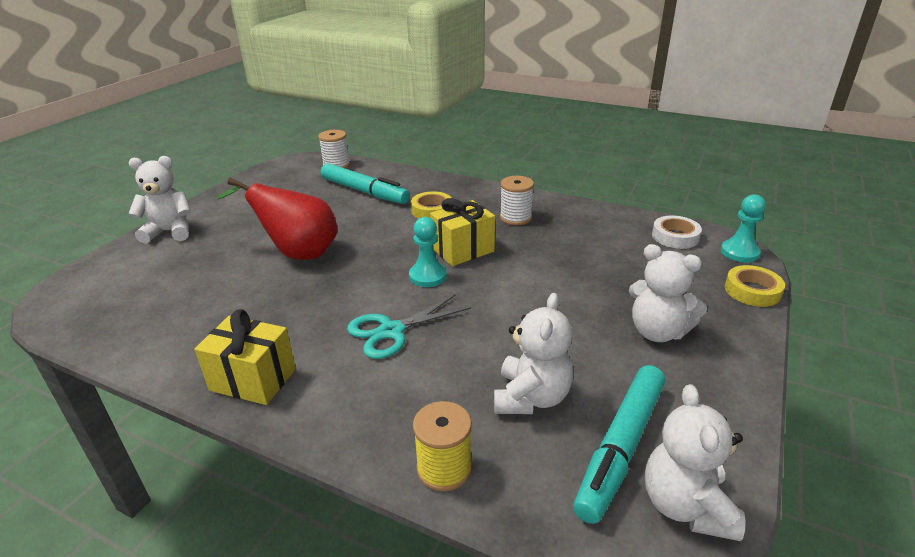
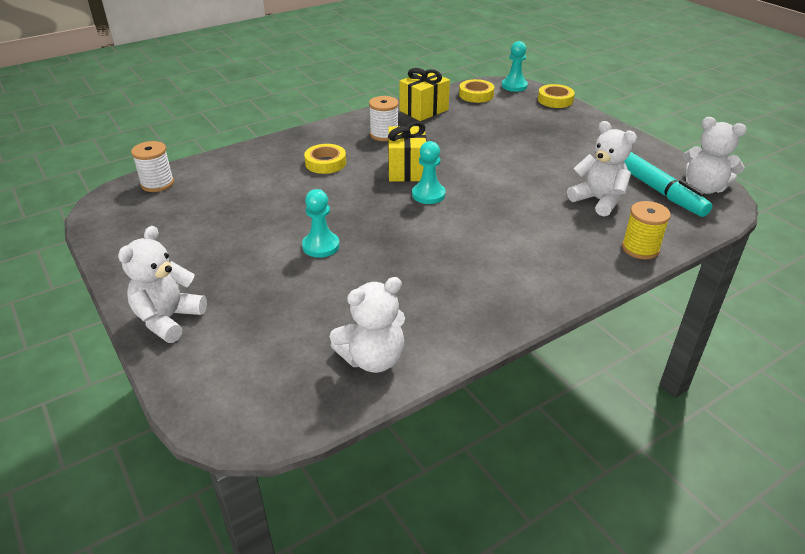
camera: 60 degrees left, 5 degrees up
(253, 379) = (496, 306): yellow gift -> yellow gift (424, 110)
(297, 254) = (321, 246): red pear -> turquoise pawn
(364, 191) = (242, 184): turquoise marker -> none
(391, 331) = (487, 229): turquoise scissors -> none
(657, 332) = (569, 141): white teddy bear -> white teddy bear (373, 359)
(675, 236) = (476, 95): white tape -> yellow tape

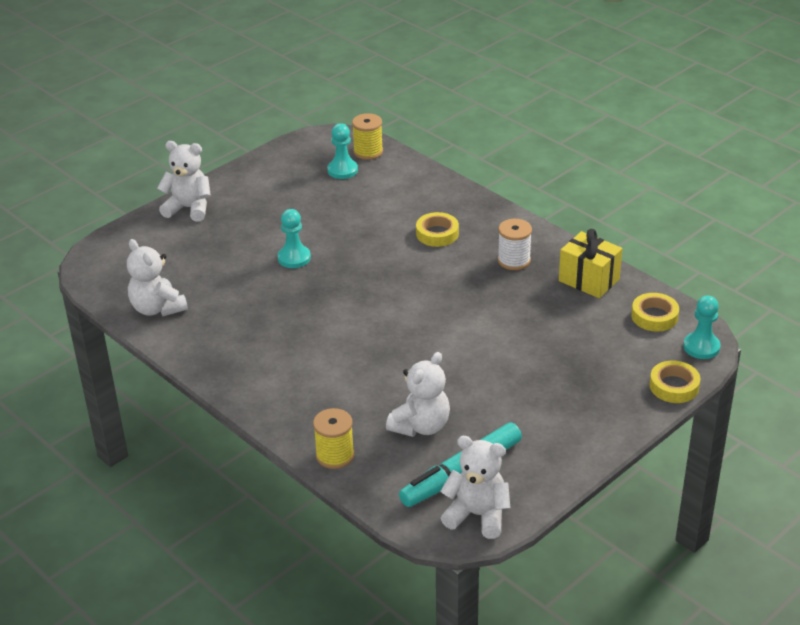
camera: 80 degrees right, 0 degrees up
(157, 184) = (368, 152): white spool -> yellow spool
(406, 170) = (442, 286): yellow gift -> none
(428, 195) = (396, 307): turquoise pawn -> turquoise pawn (342, 170)
(704, 188) = (477, 515): white teddy bear -> white teddy bear turned 90 degrees clockwise

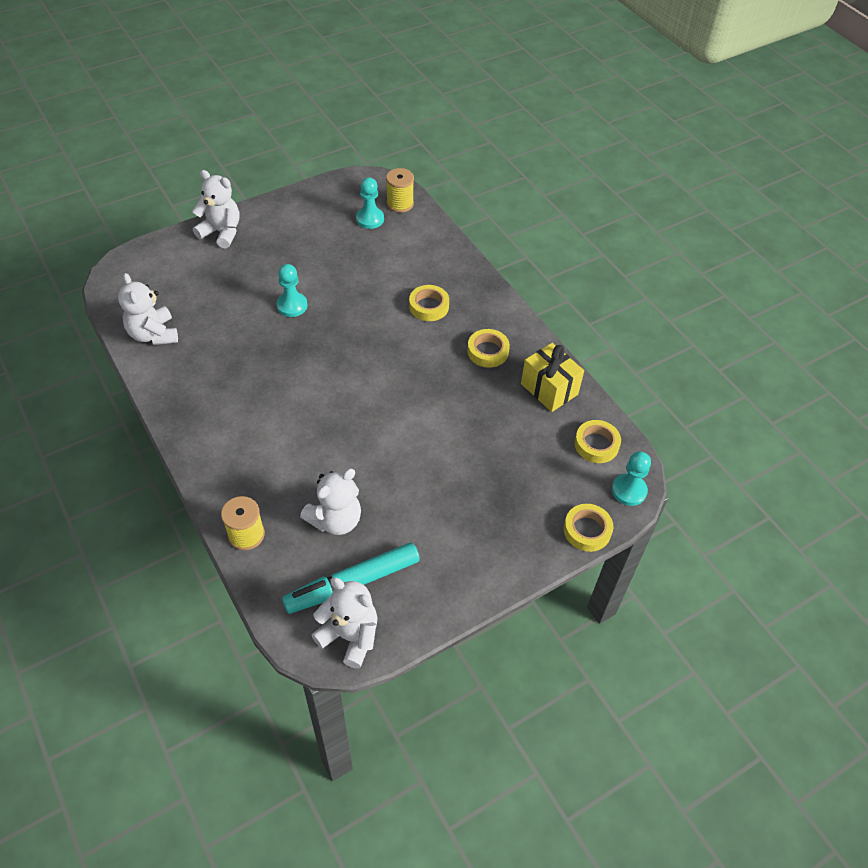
camera: 10 degrees right, 15 degrees up
(514, 260) = (487, 351): white spool -> yellow tape

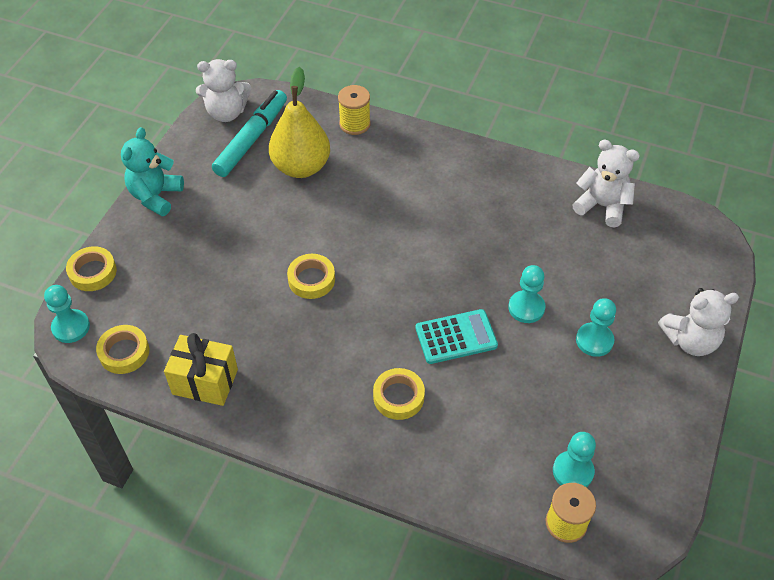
camera: 145 degrees right, 0 degrees up
(275, 265) = (594, 340): none -> turquoise pawn
(335, 520) = (301, 167): white teddy bear -> yellow pear
(357, 316) = (456, 337): none -> turquoise calculator
(487, 351) = (296, 384): yellow tape -> yellow tape (311, 279)
(487, 576) = (155, 196): none -> turquoise teddy bear

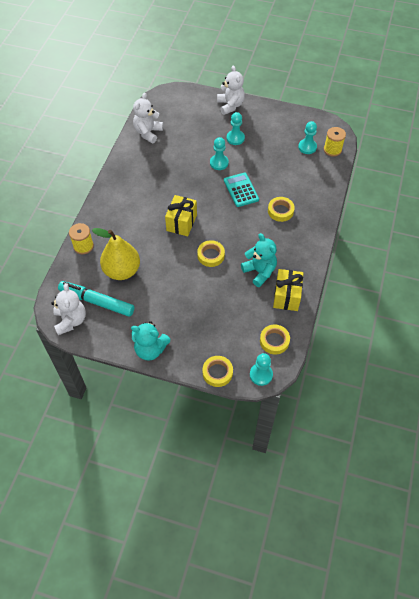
camera: 95 degrees left, 5 degrees up
(265, 347) = (259, 272): none -> turquoise teddy bear
(386, 244) = (181, 223): none -> yellow gift

